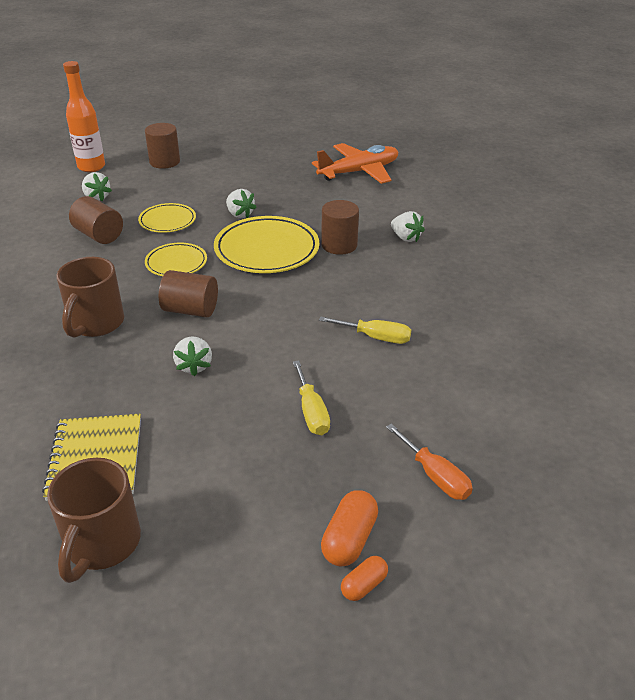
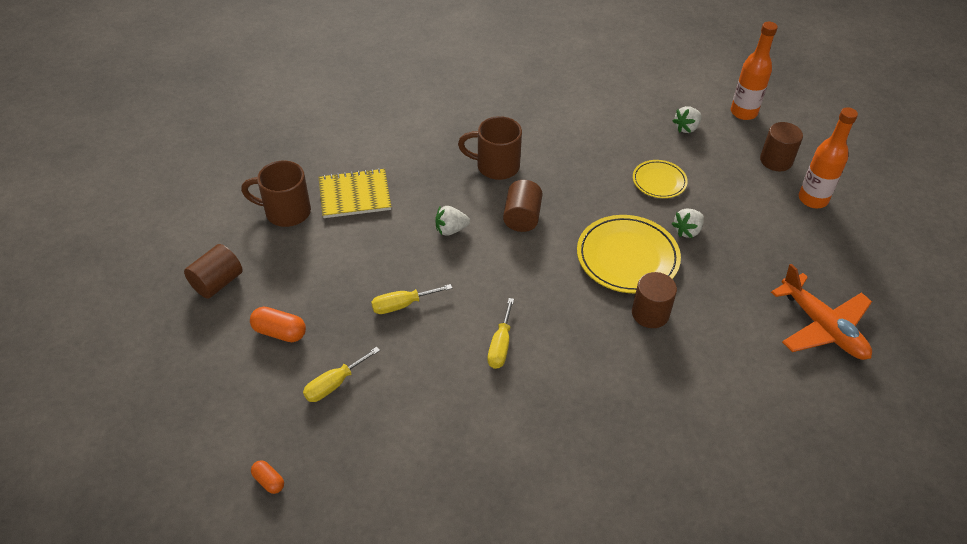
camera: 85 degrees right, 10 degrees up
(99, 235) = (622, 142): brown cylinder -> brown cylinder (217, 283)
(176, 263) = (590, 198): yellow plate -> none
(219, 154) = (813, 199): none -> orange bottle
(364, 585) = (243, 341): orange capsule -> orange capsule (269, 481)
(406, 238) = (681, 372): white strawberry -> none
(435, 476) = (334, 384): orange screwdriver -> yellow screwdriver

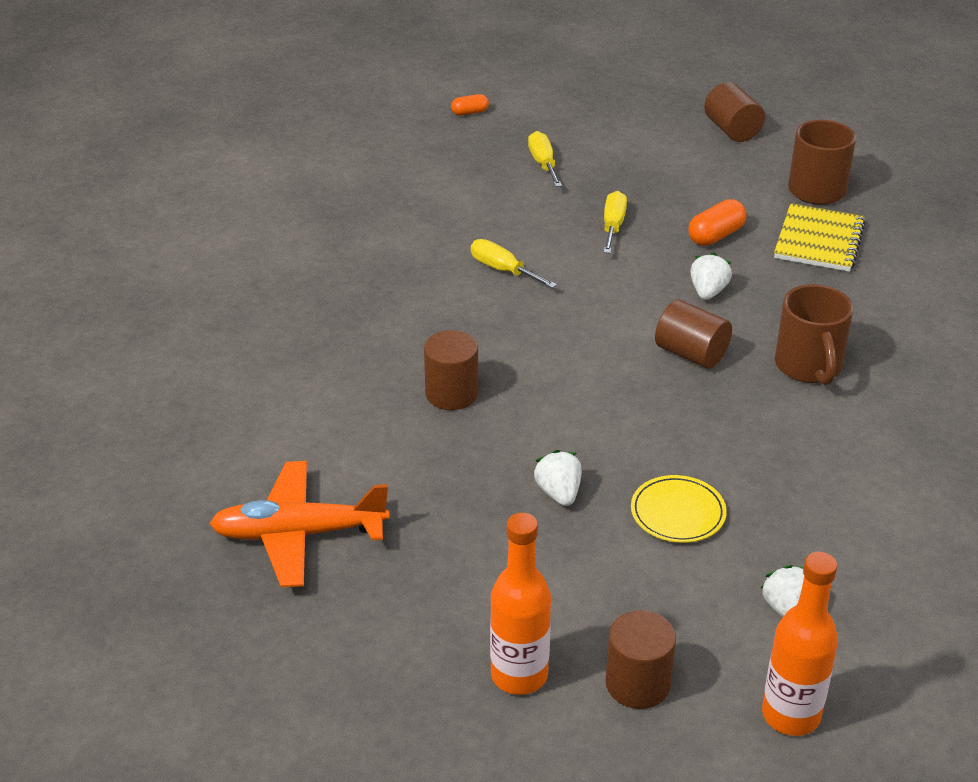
camera: 120 degrees right, 10 degrees down
(279, 332) = (635, 150): orange capsule -> orange capsule (715, 236)
(496, 166) = (809, 367): brown mug -> brown mug turned 135 degrees clockwise
(627, 257) = (554, 414): yellow plate -> none

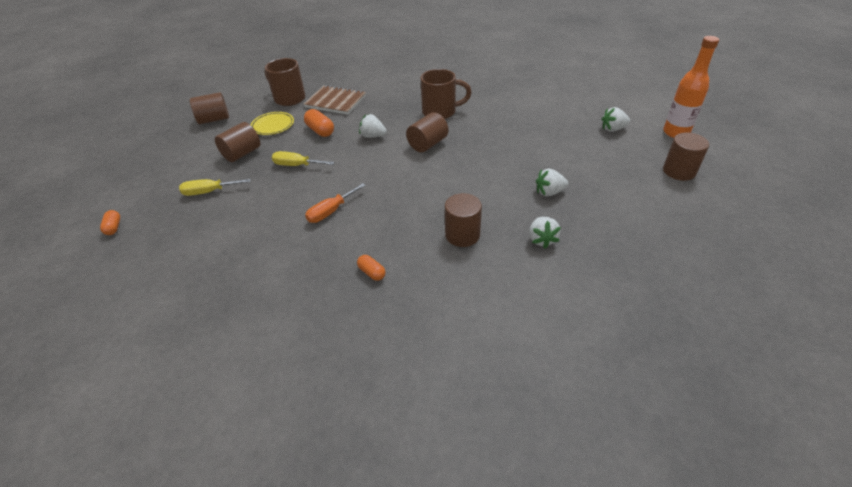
camera: 85 degrees left, 5 degrees up
(299, 534) = (615, 307): orange plane -> none
(380, 316) = (372, 272): none -> orange capsule
(439, 474) = (541, 239): none -> white strawberry
(503, 270) = (331, 211): yellow screwdriver -> orange screwdriver
(519, 675) = (693, 208): orange bottle -> none
(639, 173) = (242, 153): none -> brown cylinder
(678, 513) = (556, 154): yellow plate -> yellow plate (273, 125)
(819, 240) = (335, 101): yellow notebook -> brown notebook

